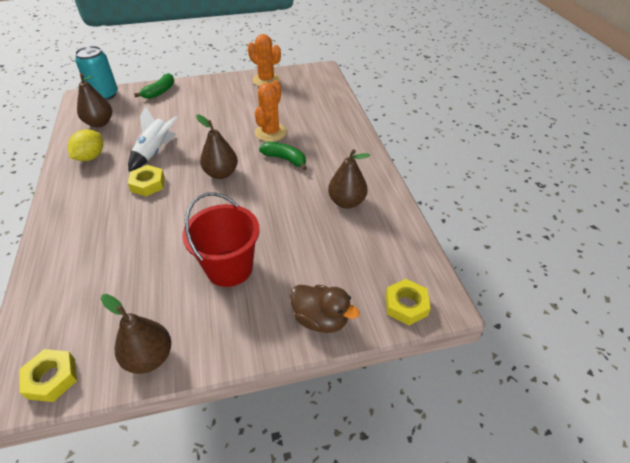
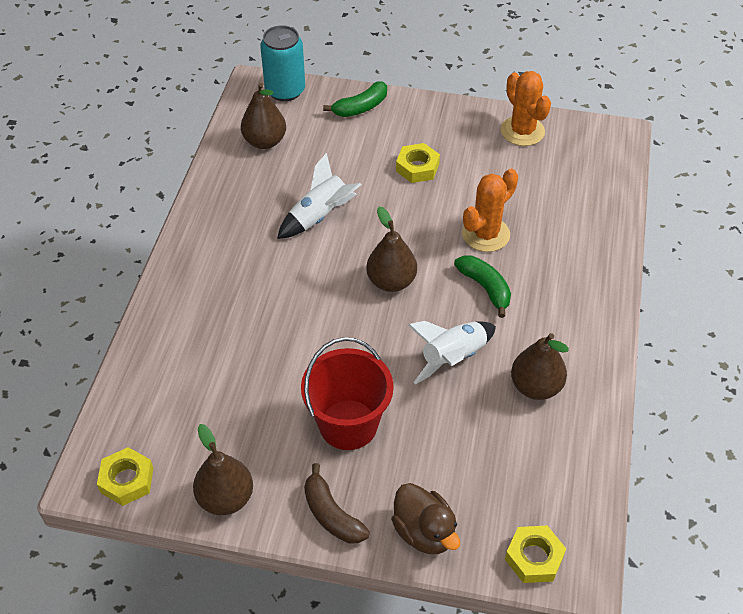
camera: 25 degrees right, 5 degrees up
(91, 157) = (239, 197): yellow lemon -> none
(148, 184) = (294, 266): yellow nut -> yellow nut (417, 167)
(244, 335) = (331, 514): none -> brown banana
(284, 203) = (453, 358): none -> white rocket

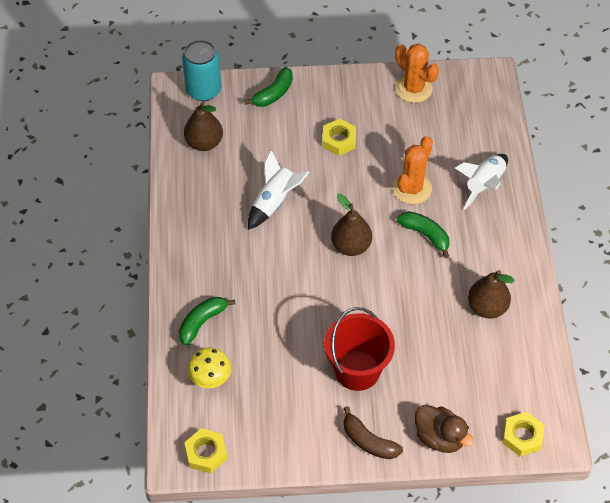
camera: 15 degrees left, 5 degrees up
(168, 394) = (210, 379): none -> yellow mushroom
(185, 328) = (202, 322): none -> green banana
(226, 498) = (286, 448): brown pear -> none
(453, 358) = (418, 298): white rocket -> white rocket (484, 185)

